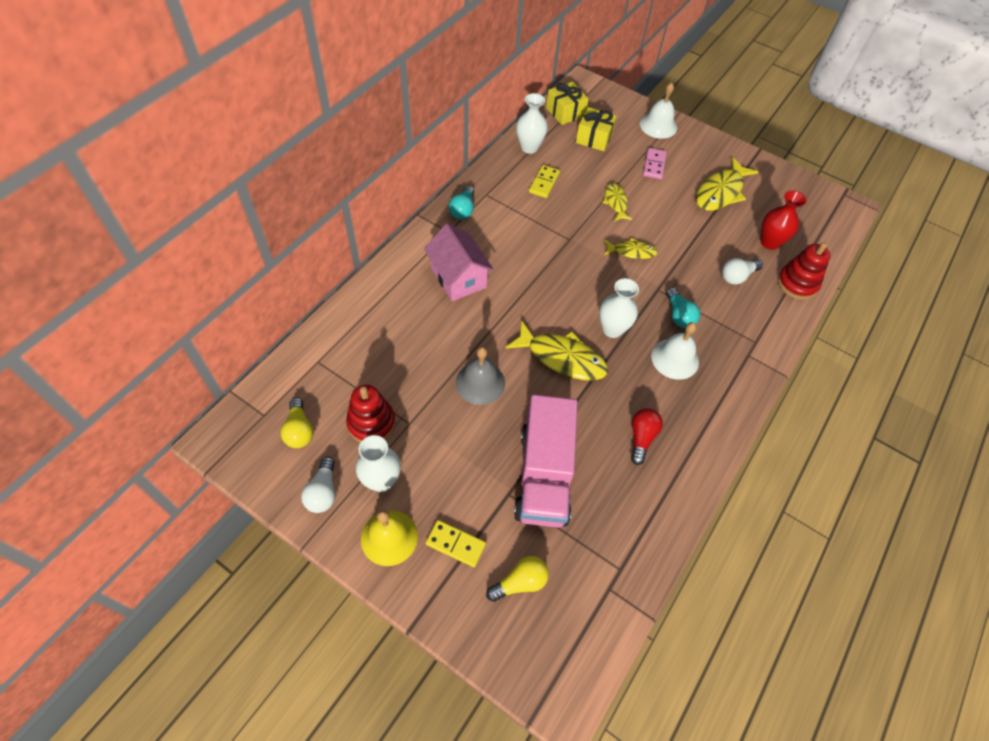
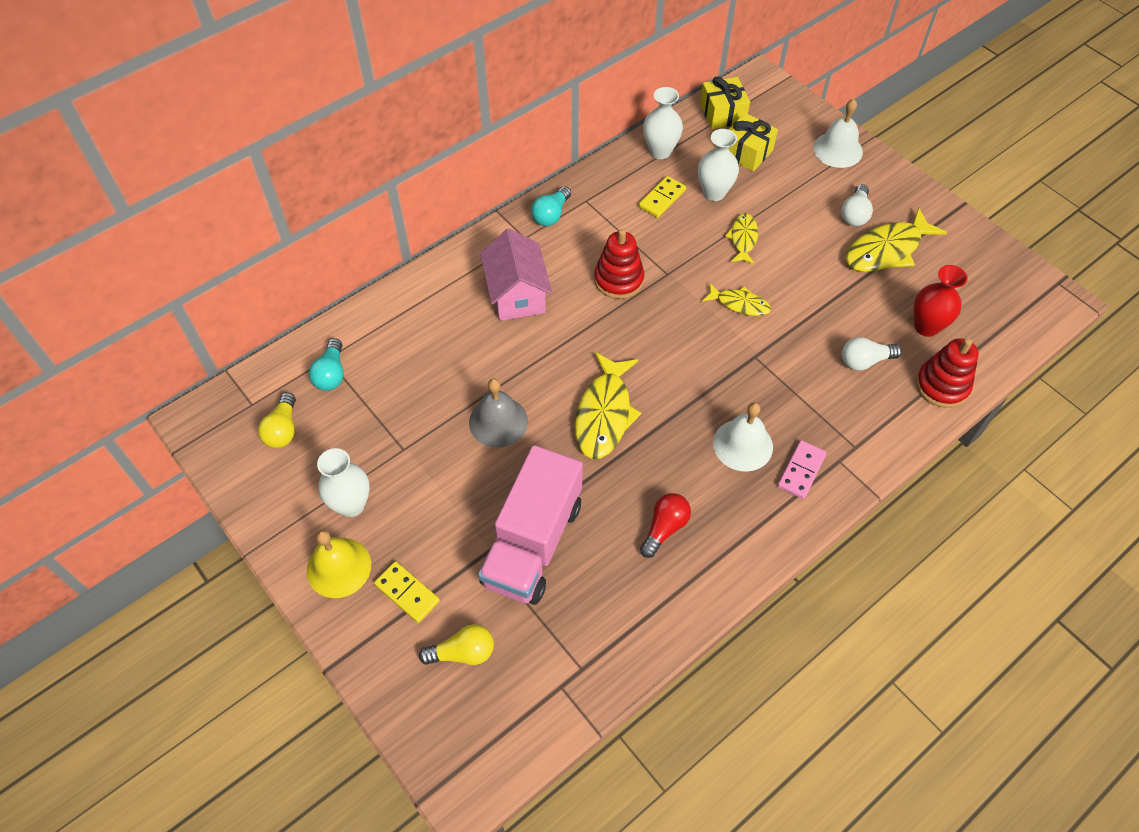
camera: 20 degrees right, 0 degrees up
(323, 492) = (286, 501): white light bulb -> white light bulb (855, 214)
(371, 423) = (362, 439): red stacking toy -> red stacking toy (618, 280)
(562, 358) = (604, 414): yellow fish -> yellow fish turned 60 degrees clockwise
(612, 329) = (678, 393): white vase -> white vase (714, 193)
(654, 165) = (811, 200): pink domino -> pink domino (801, 471)
(679, 315) = (769, 393): turquoise light bulb -> turquoise light bulb (331, 374)

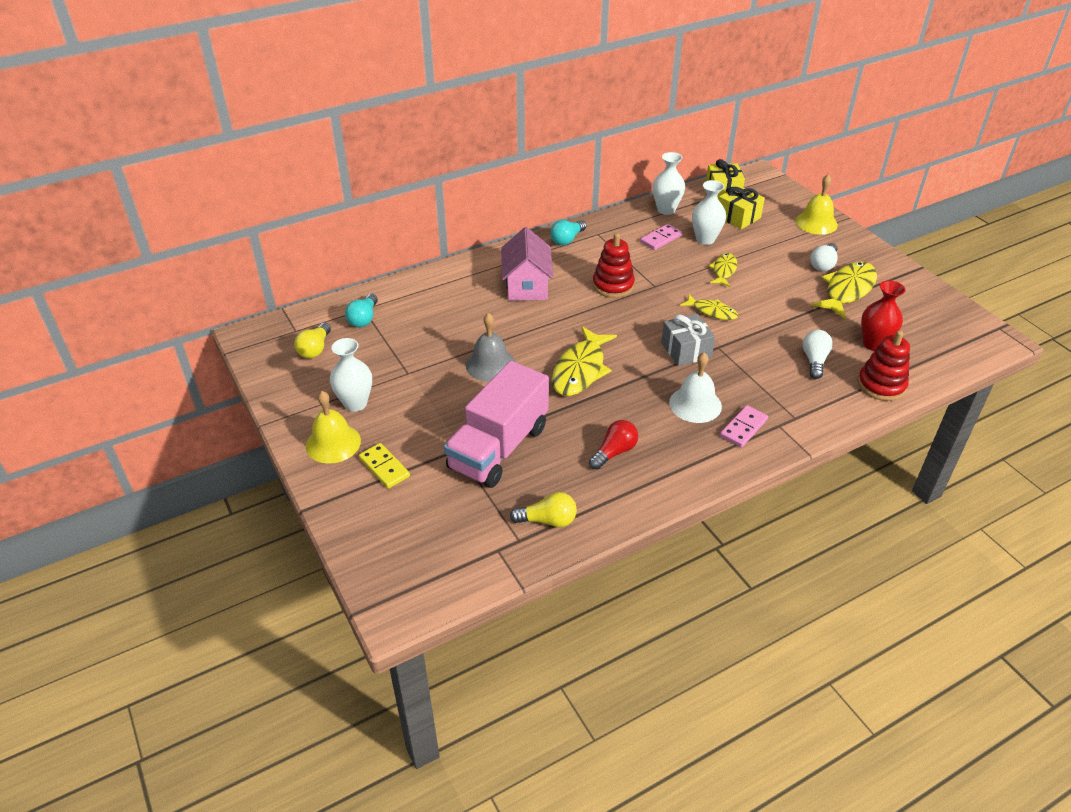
camera: 10 degrees right, 15 degrees down
(463, 652) = (420, 514): yellow light bulb -> yellow light bulb (548, 520)
(662, 199) = (661, 239): yellow domino -> pink domino
(719, 366) = (686, 350): none -> grey gift
(837, 149) = (816, 223): white bell -> yellow bell
(864, 361) = (814, 361): white light bulb -> white light bulb turned 105 degrees clockwise
(887, 250) = (847, 290): yellow fish -> yellow fish turned 150 degrees clockwise

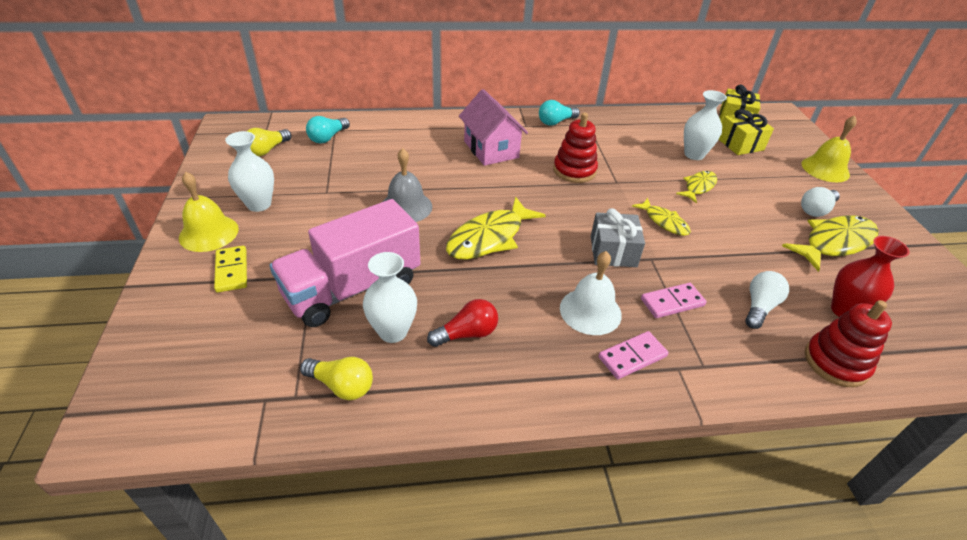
camera: 20 degrees right, 0 degrees up
(527, 286) = (491, 149): pink house -> pink house turned 45 degrees counterclockwise
(661, 239) = (648, 143): pink domino -> pink domino (672, 302)
(666, 210) = (668, 121): white vase -> white vase (393, 331)

